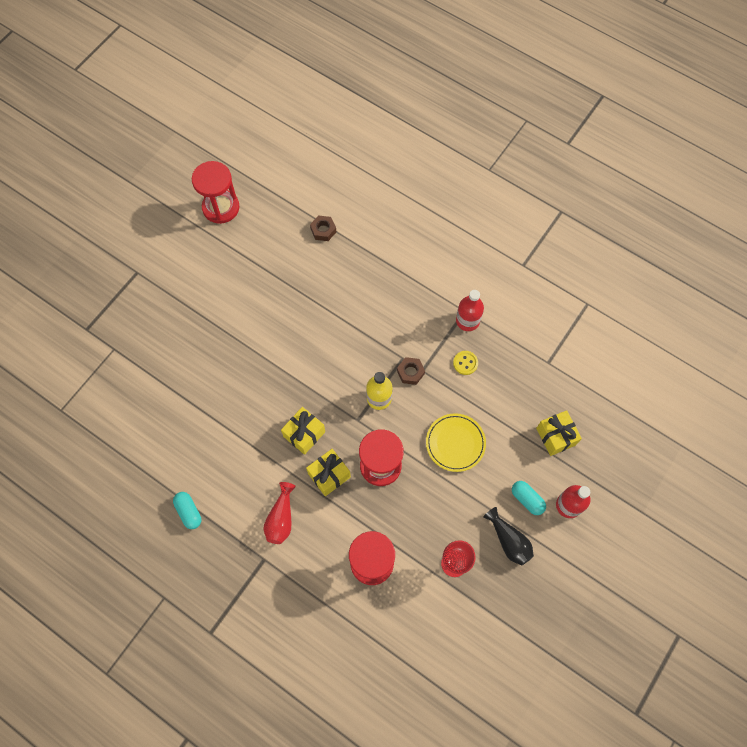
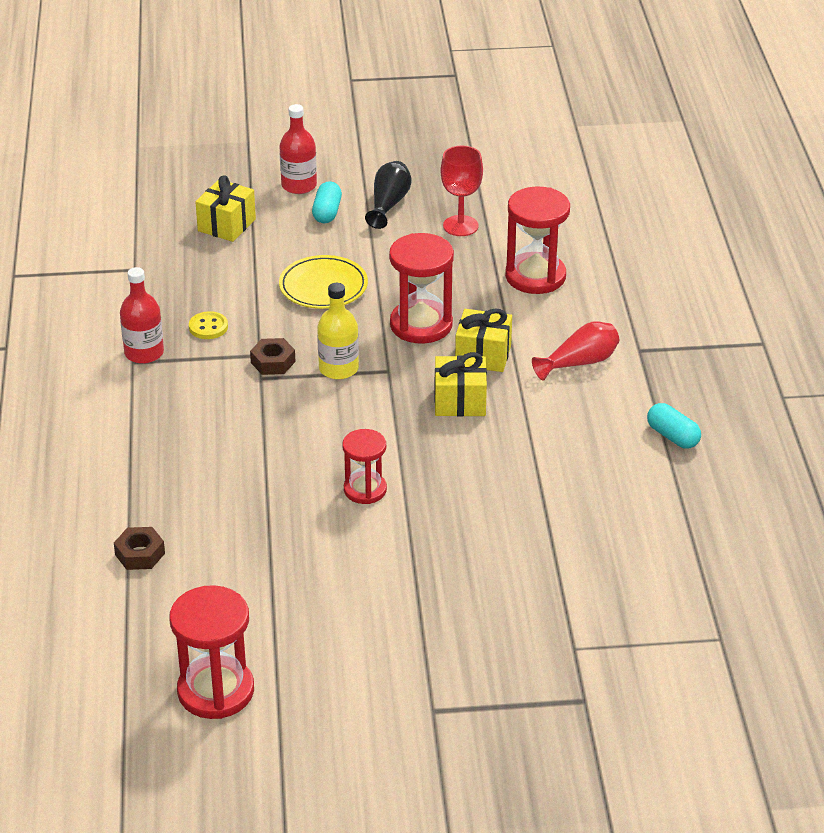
camera: 130 degrees left, 30 degrees down
(189, 512) = (672, 436): turquoise capsule -> turquoise capsule turned 60 degrees counterclockwise
(282, 343) = (365, 490): none -> red hourglass

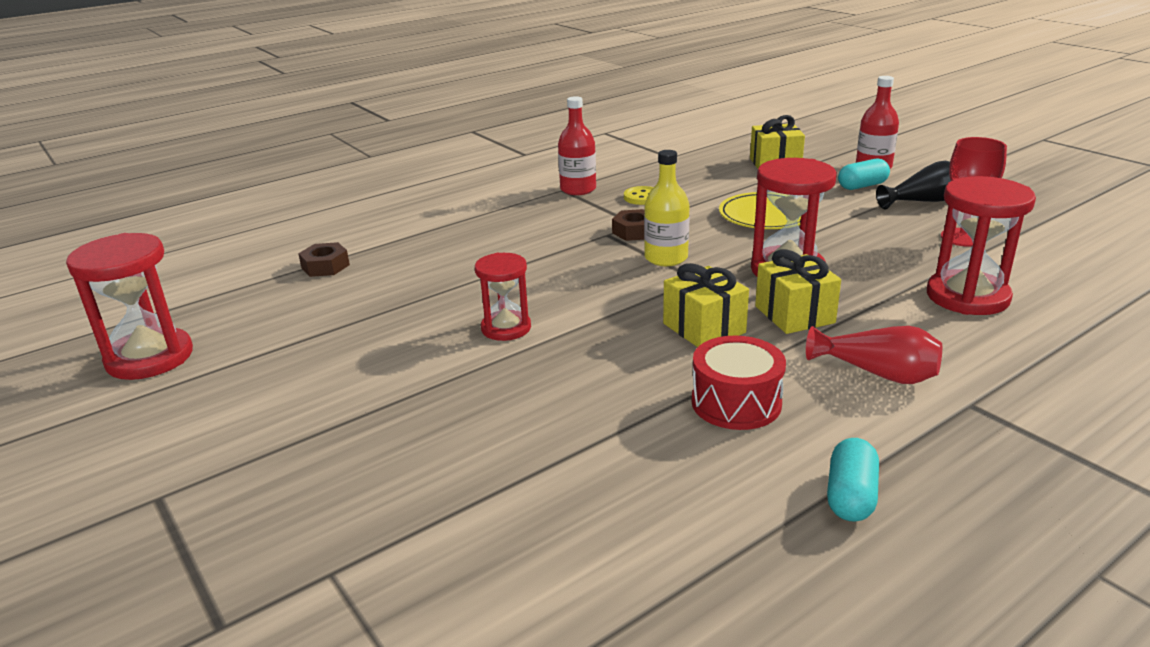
camera: 60 degrees right, 10 degrees down
(557, 432) = (736, 403): none -> red drum

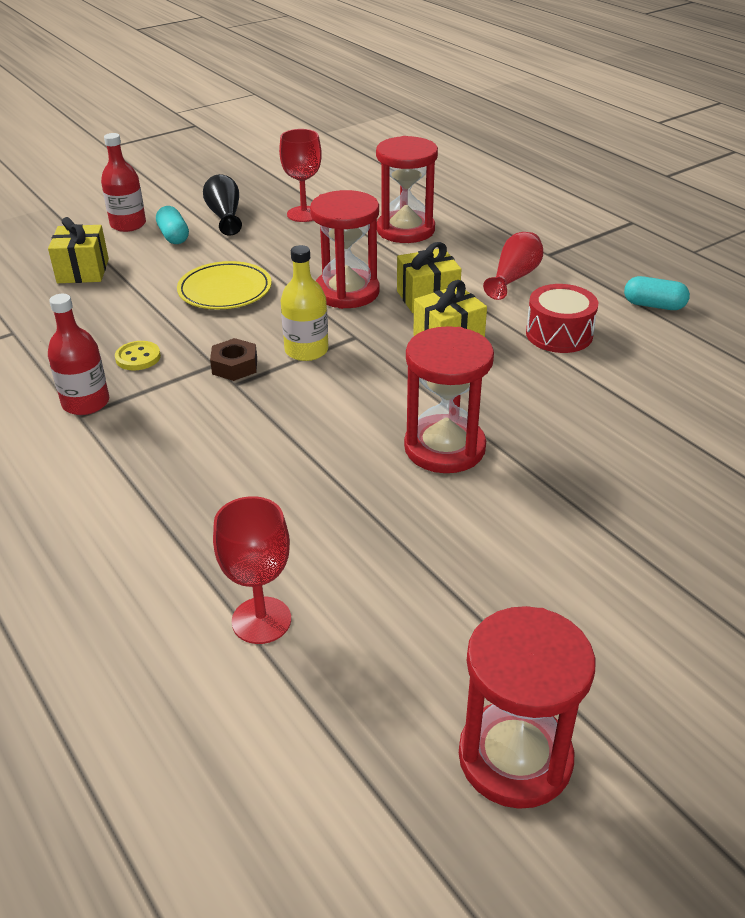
camera: 90 degrees left, 10 degrees up
(325, 266) = (261, 620): brown nut -> red goblet
(506, 328) = (444, 448): red hourglass -> red hourglass, size x1.60

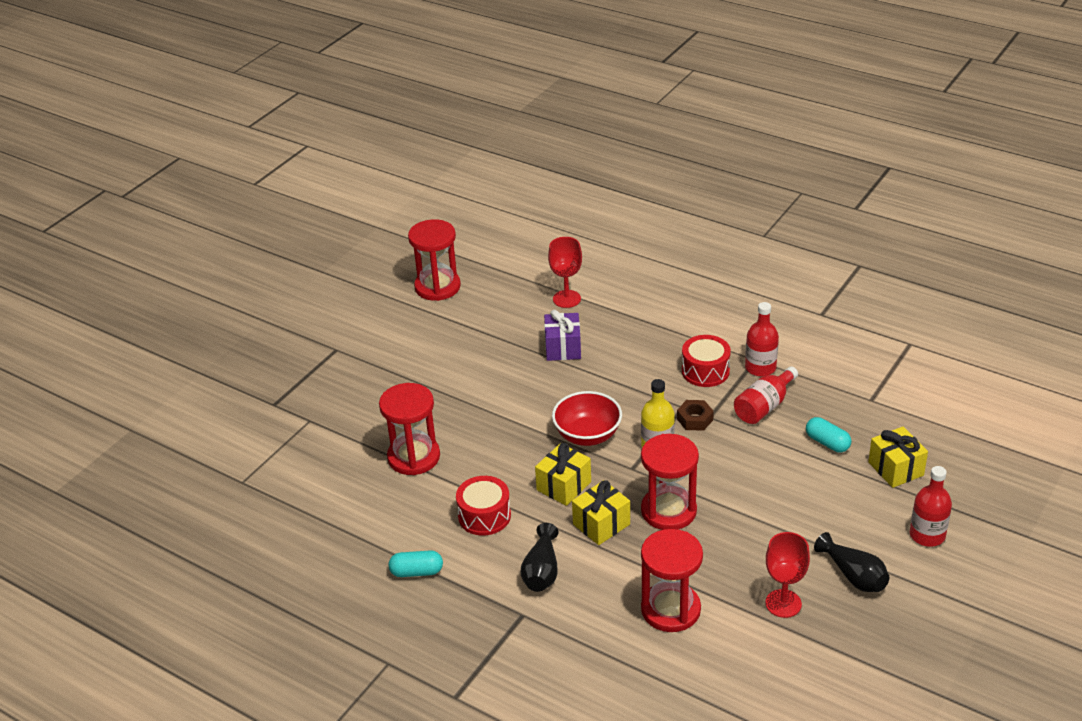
camera: 160 degrees right, 0 degrees up
(138, 357) = (764, 406): yellow button -> red bottle
(160, 419) = (705, 371): none -> red drum
(173, 236) = (870, 532): turquoise capsule -> turquoise capsule (827, 443)
(225, 290) = (764, 483): yellow plate -> none
(335, 518) = (563, 348): none -> purple gift
(383, 384) = (587, 435): none -> red bowl
(444, 448) = (525, 402): red hourglass -> red hourglass (414, 457)
(514, 277) = (541, 571): red vase -> black vase

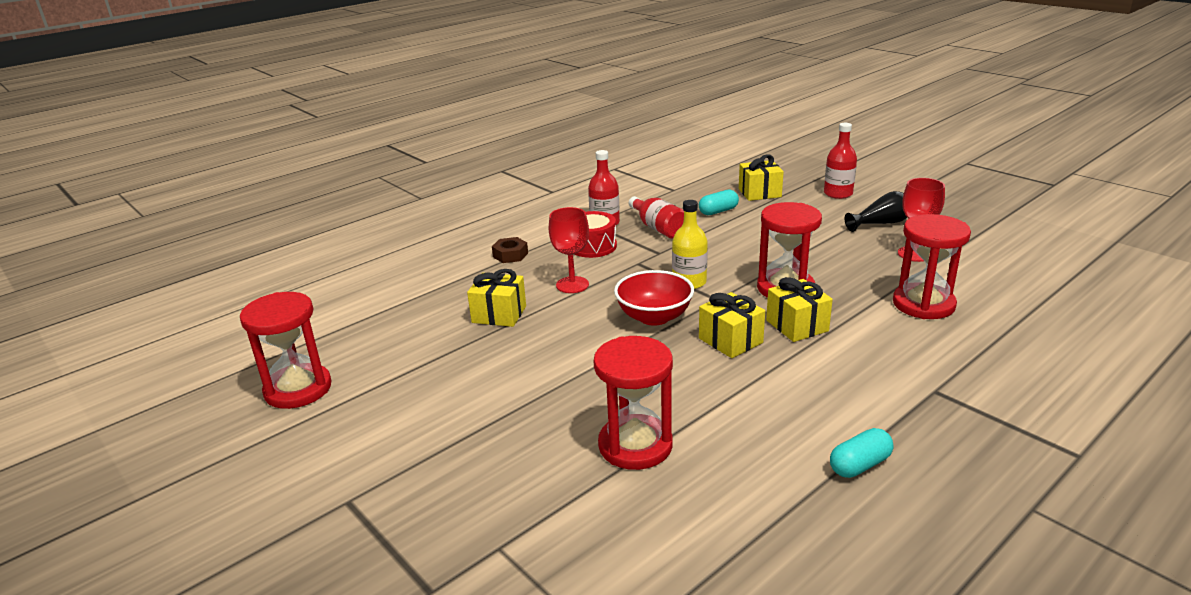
camera: 75 degrees left, 10 degrees down
(416, 572) = (859, 465): turquoise capsule -> turquoise capsule turned 45 degrees clockwise
(484, 516) = (766, 399): red drum -> none
(541, 571) = (865, 370): black vase -> none
(563, 348) = (499, 314): purple gift -> yellow gift
(566, 299) = (415, 302): red goblet -> red goblet (572, 285)
(694, 419) = (659, 260): brown nut -> brown nut (510, 255)

